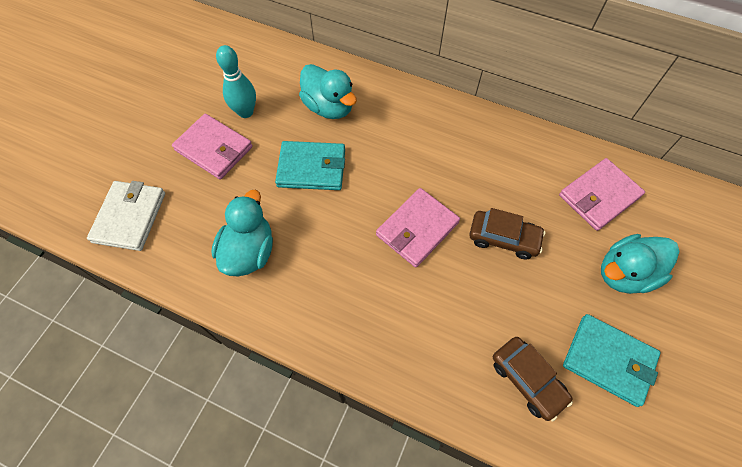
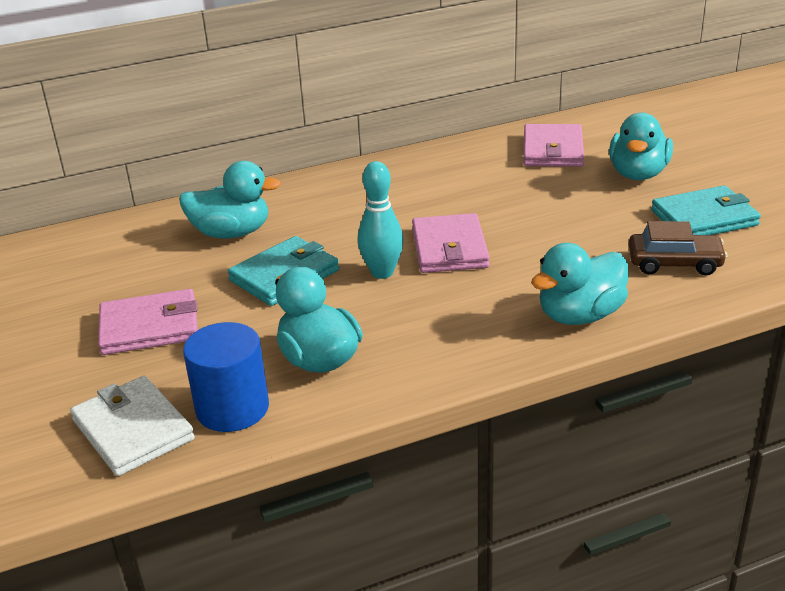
camera: 45 degrees left, 30 degrees down
(177, 246) = (232, 408): none -> blue cylinder
(245, 112) = (142, 285): turquoise bowling pin -> turquoise bowling pin (382, 272)
(410, 361) = (580, 315): none -> turquoise duck
(503, 238) = (526, 210): brown car -> none

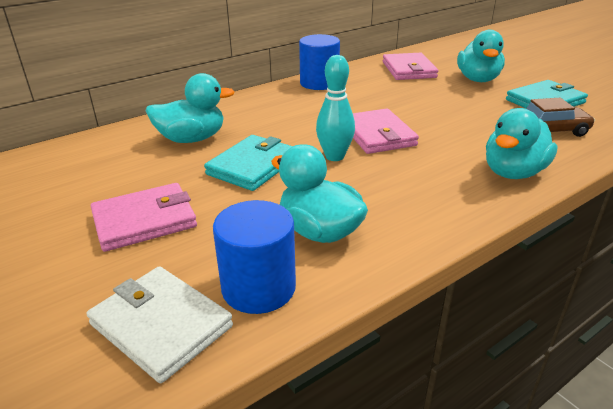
camera: 15 degrees left, 0 degrees up
(420, 163) = (319, 83): none -> blue cylinder

